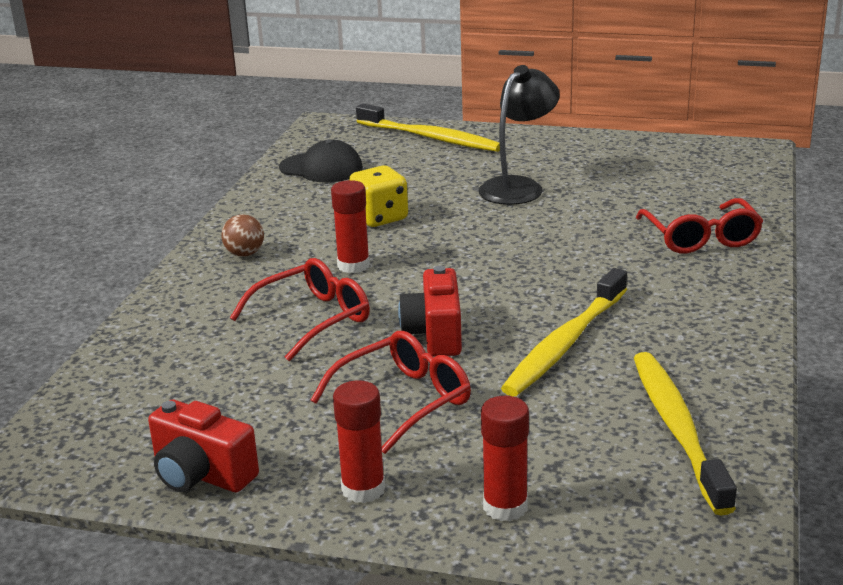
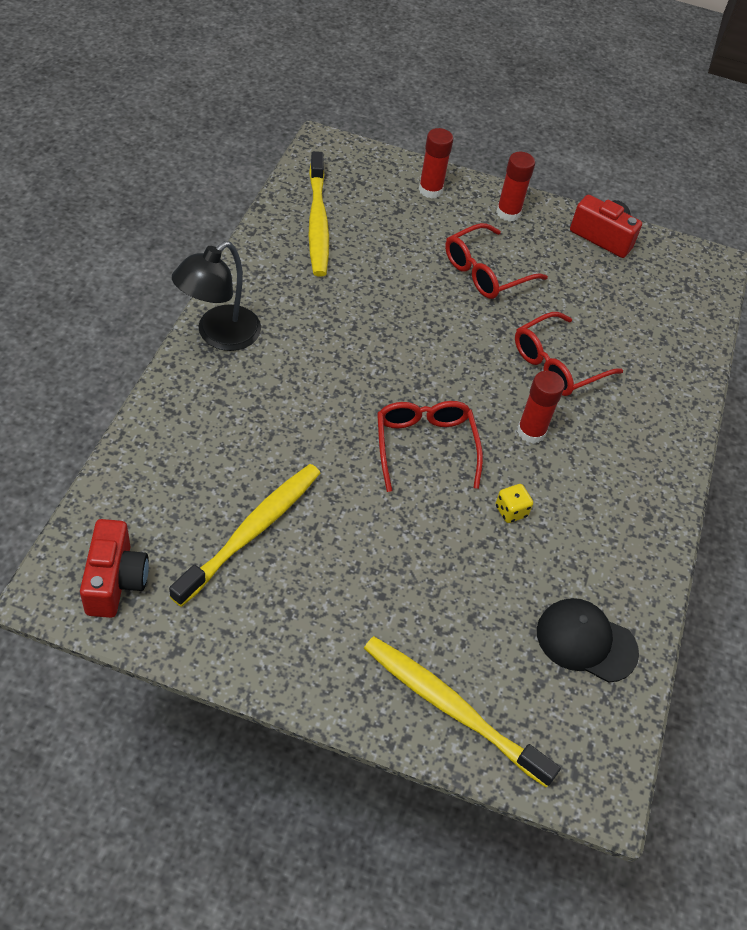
camera: 175 degrees right, 25 degrees up
(245, 254) = (634, 468): brown ball -> none
(380, 218) = (511, 511): yellow dice -> yellow dice, size x0.58
(435, 334) = (462, 331): red camera -> red camera (115, 581)
(518, 186) = (360, 551): black lamp -> black lamp (219, 335)
(565, 344) = (368, 305): yellow toothbrush -> yellow toothbrush (252, 531)
(701, 238) = (208, 418): red glasses -> red glasses (425, 446)

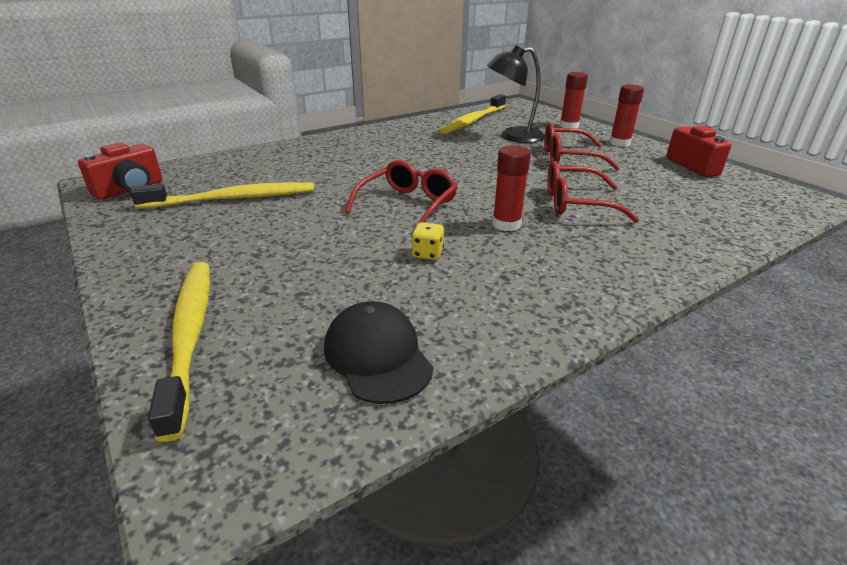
camera: 45 degrees right, 20 degrees down
(219, 335) = (350, 137): black lamp -> black lamp (513, 136)

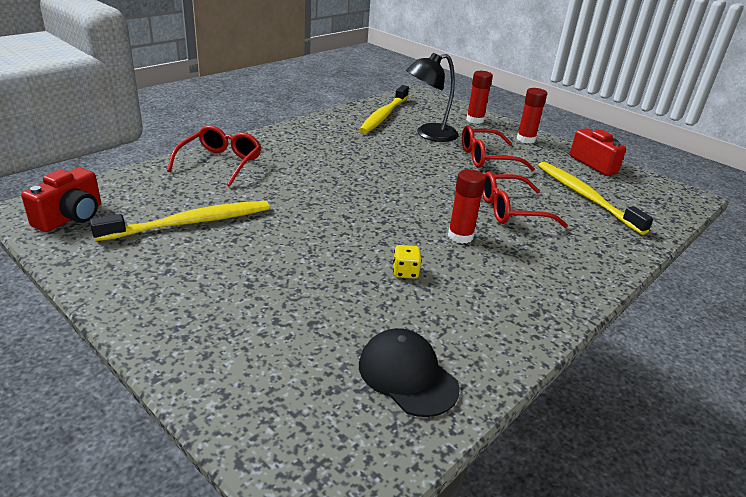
camera: 15 degrees left, 0 degrees up
(190, 335) = (235, 375): yellow toothbrush -> yellow toothbrush (585, 197)
(408, 205) = (364, 220): red glasses -> red glasses (220, 163)

